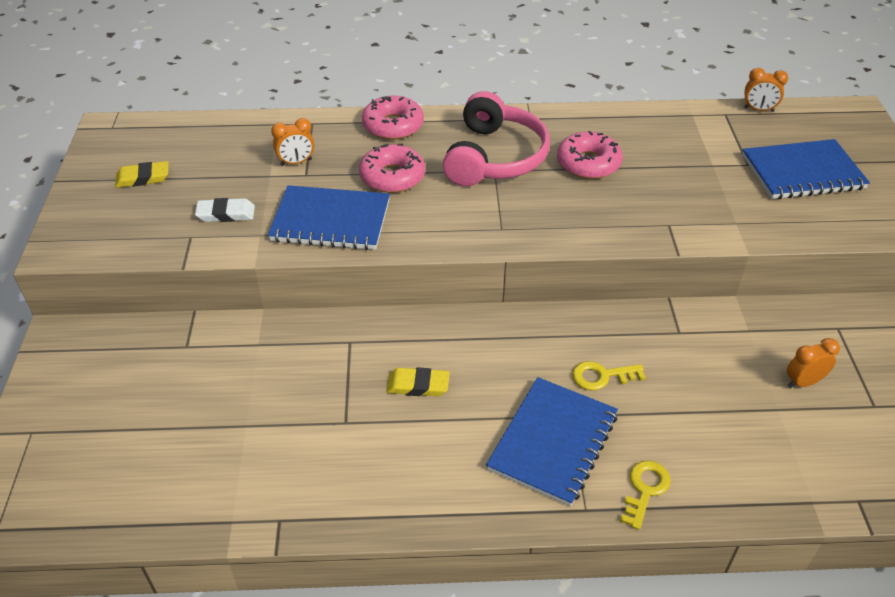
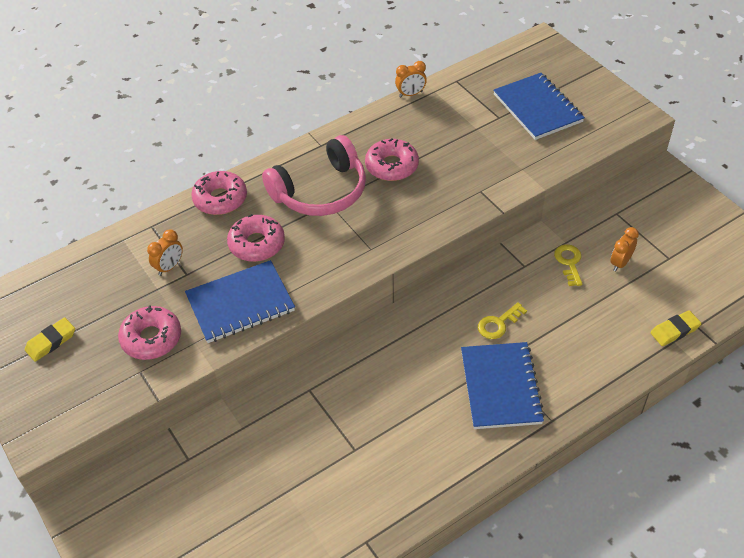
camera: 30 degrees left, 5 degrees up
(226, 214) = (151, 338): white eraser -> pink donut
(418, 385) = (383, 396): yellow eraser -> yellow eraser (674, 330)
(495, 157) = (321, 191): pink headphones -> pink headphones turned 75 degrees clockwise
(645, 490) = (577, 387): yellow key -> yellow key (569, 262)
(758, 109) = (476, 67): orange clock -> orange clock (410, 94)
(802, 172) = (537, 108): blue notebook -> blue notebook turned 75 degrees counterclockwise

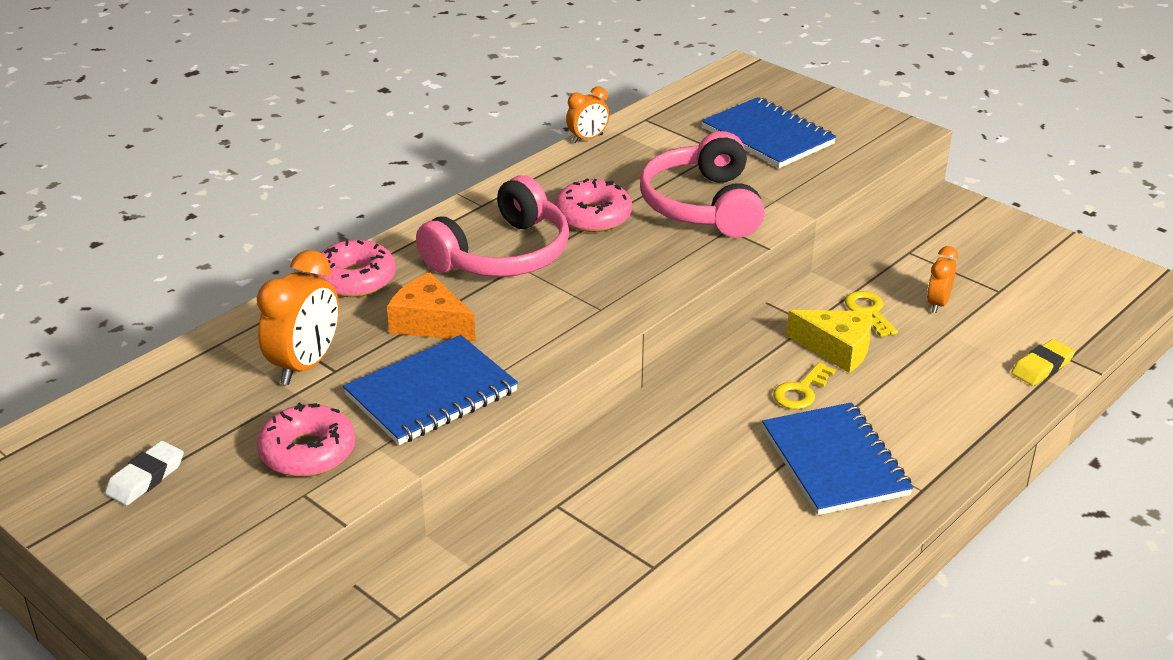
camera: 15 degrees left, 15 degrees down
(51, 342) = (146, 478): yellow eraser -> white eraser
(169, 267) = (305, 365): orange clock -> orange clock, size x1.75
(257, 244) = (430, 323): pink donut -> orange cheese
(470, 167) = (702, 205): none -> pink headphones
(535, 291) = (837, 349): none -> yellow cheese

